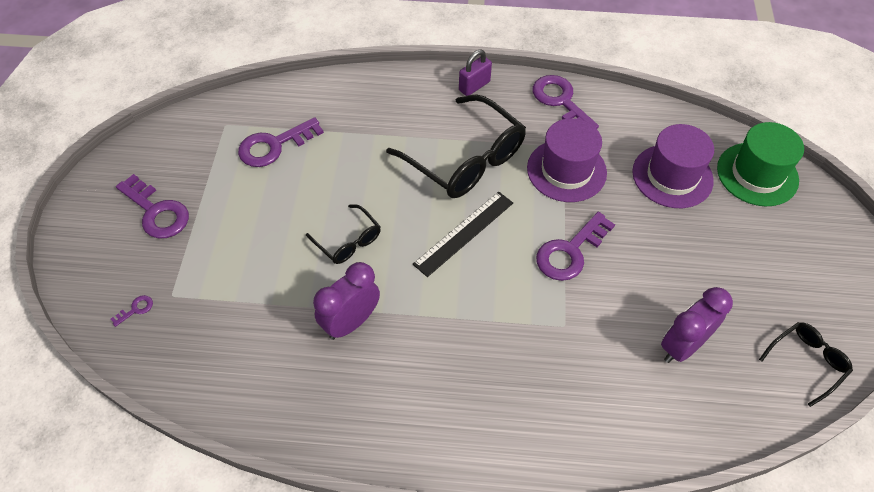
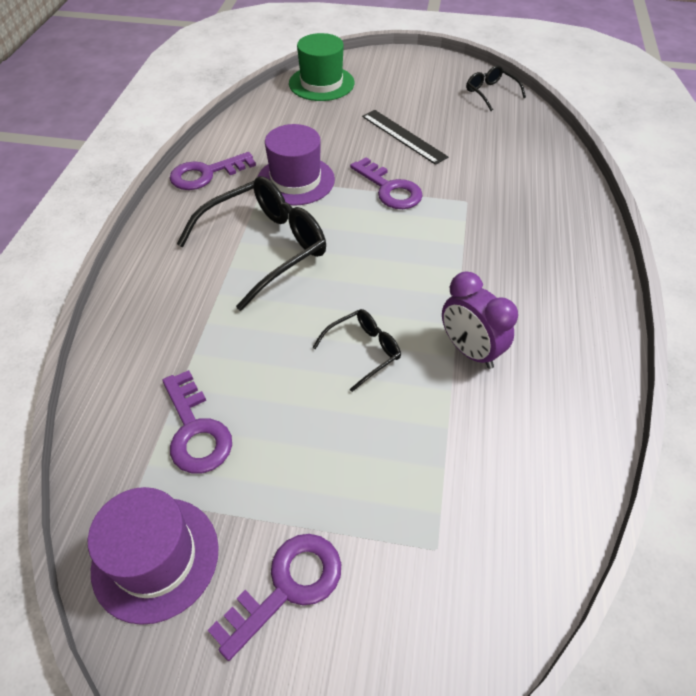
camera: 85 degrees left, 5 degrees down
(136, 309) = (460, 598): purple key -> none
(464, 233) = (362, 256): black ruler -> black ruler (403, 136)
(474, 86) = (160, 232): purple padlock -> none
(672, 176) = (315, 123): purple hat -> purple hat (155, 558)
(682, 346) = (481, 143): purple clock -> none

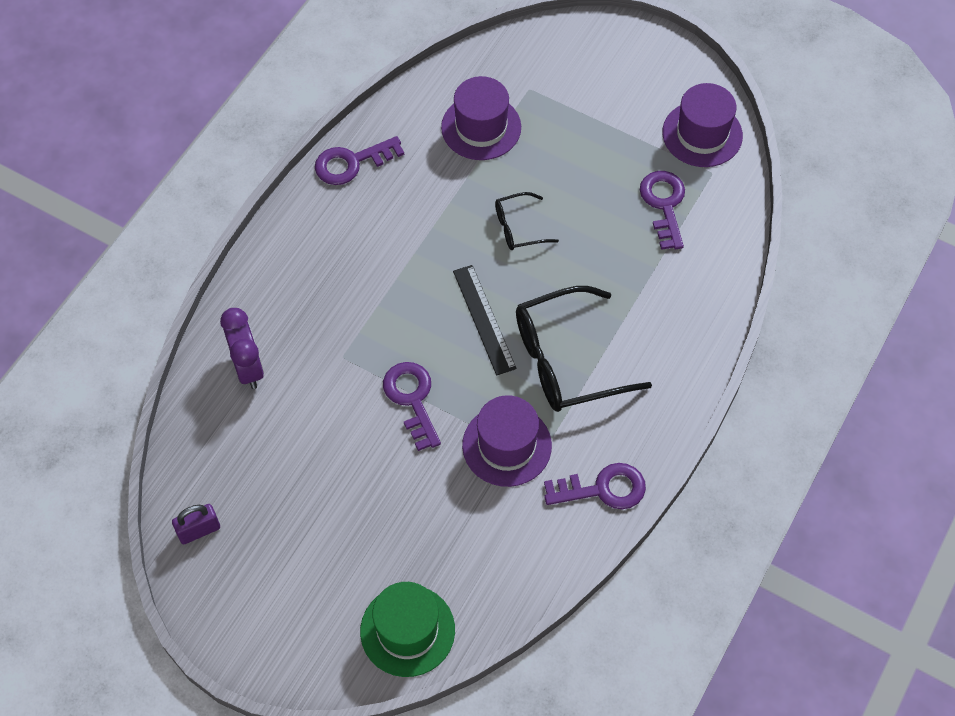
camera: 160 degrees left, 10 degrees up
(287, 586) = (625, 97): purple key -> purple key (352, 163)
(403, 136) = (354, 481): black ruler -> black ruler (484, 319)
(470, 351) = (435, 202): purple clock -> purple clock (248, 368)
(470, 462) = (481, 127): none -> purple hat
(490, 93) = (199, 530): black glasses -> purple padlock

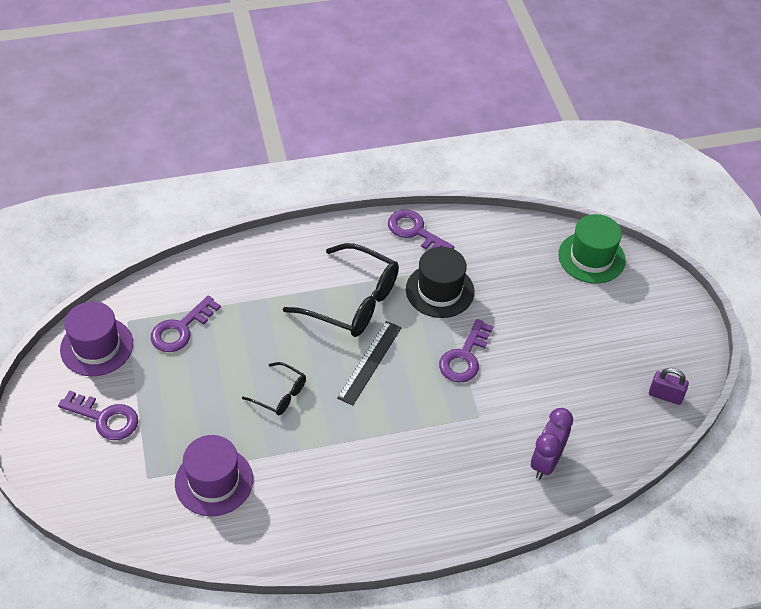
camera: 135 degrees left, 10 degrees down
(352, 163) = (328, 539): purple key -> purple key (105, 418)
(507, 445) = (440, 290): purple hat -> black hat

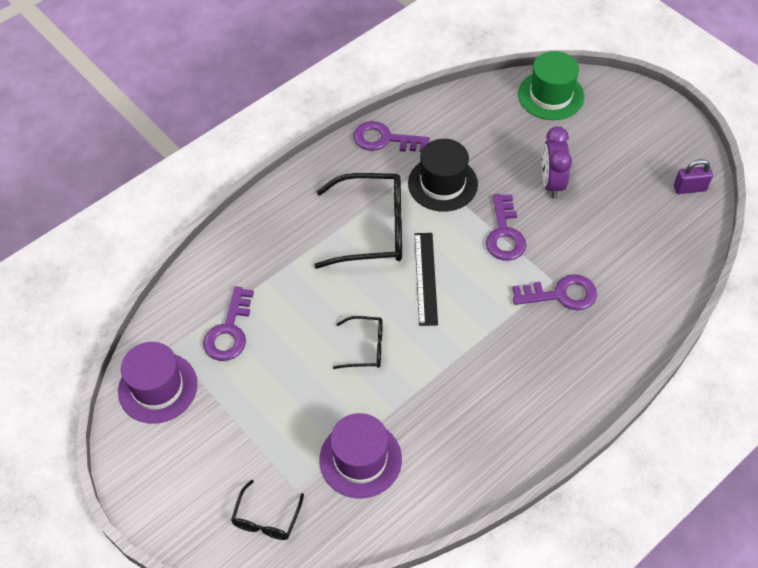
camera: 25 degrees left, 5 degrees up
(105, 418) = (214, 452): purple key -> purple key (561, 294)
(109, 489) = (266, 518): none -> black glasses
(546, 462) = (634, 293): purple clock -> purple clock (551, 183)

